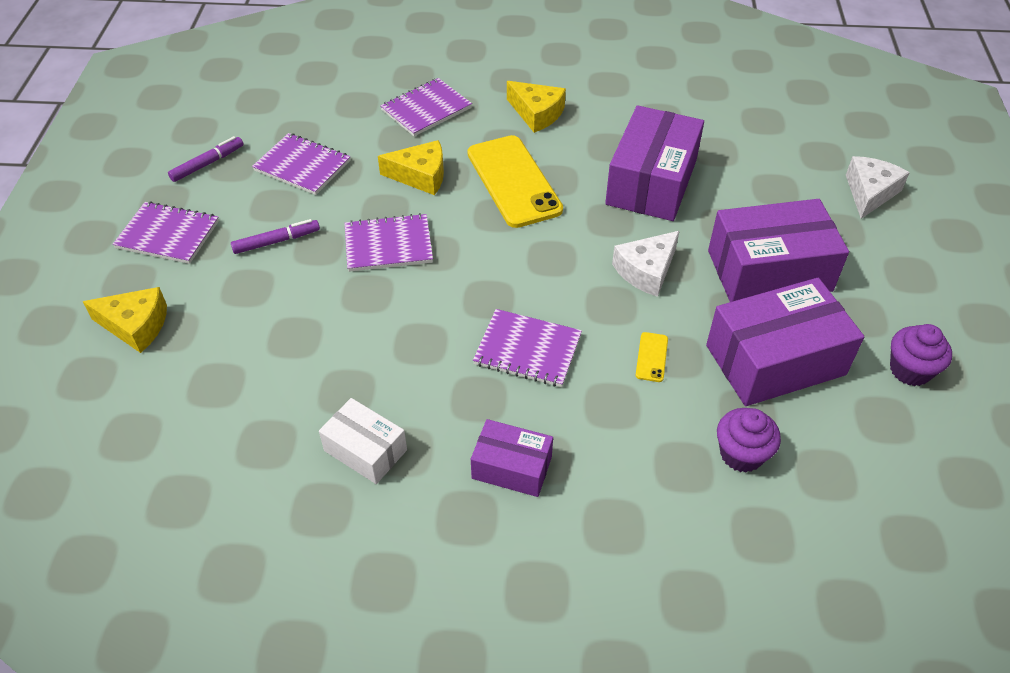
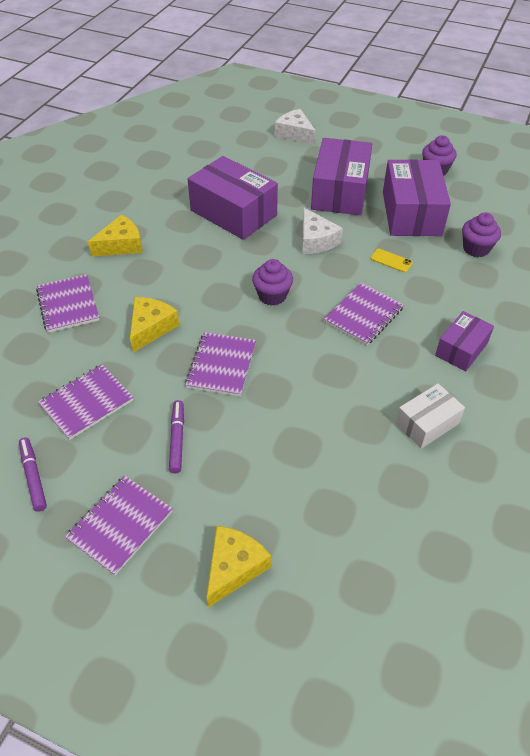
camera: 70 degrees left, 0 degrees up
(513, 181) = (191, 277): yellow phone -> none
(519, 256) = (272, 296): none -> purple cupcake

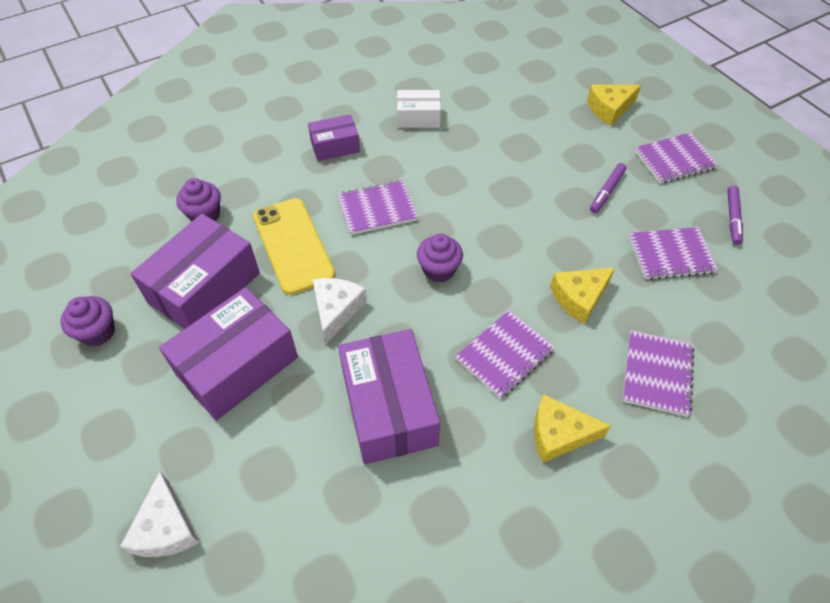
camera: 145 degrees left, 5 degrees up
(221, 365) = (535, 228): purple notebook -> purple notebook (504, 355)
(391, 261) = (293, 245): yellow phone -> yellow phone, size x2.50

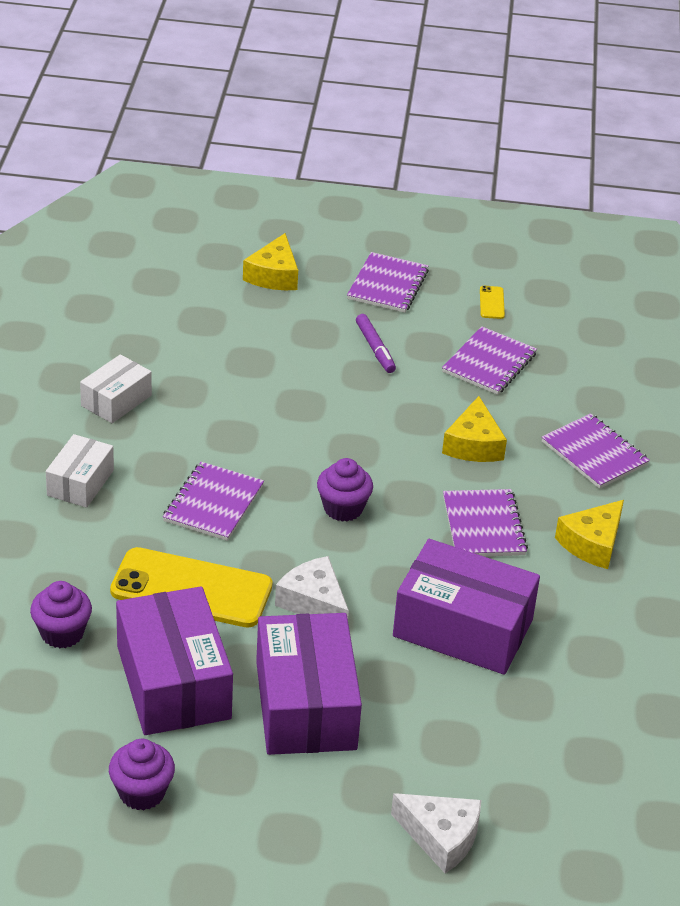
camera: 55 degrees left, 15 degrees down
(335, 146) = (80, 483): purple box -> white box
(732, 218) = (492, 303): purple marker -> yellow phone

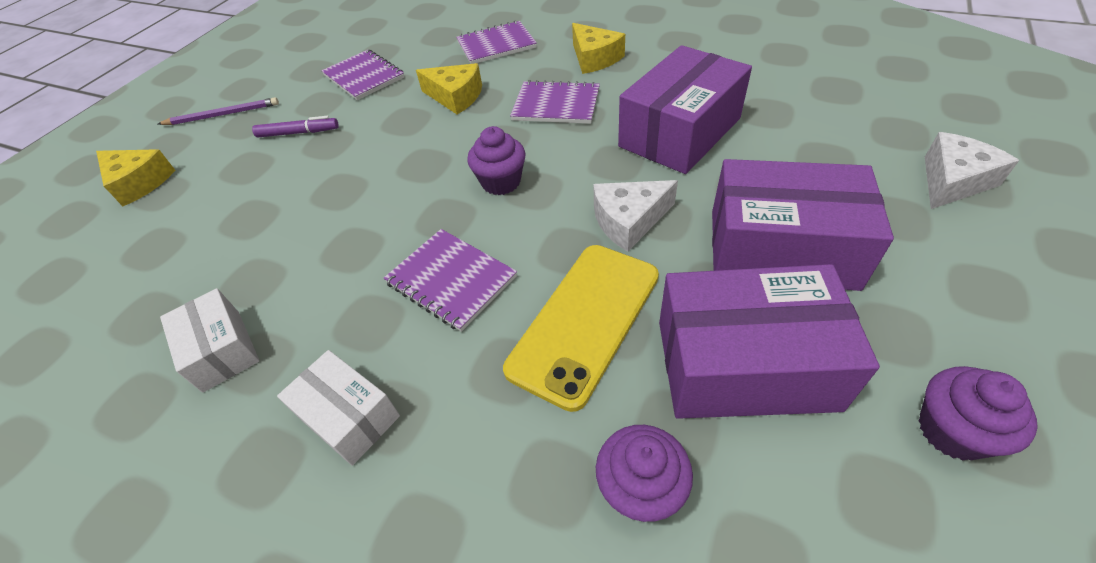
camera: 65 degrees left, 10 degrees up
(387, 285) = (223, 115): purple notebook -> purple pencil
(492, 303) = (294, 66): yellow phone -> none

